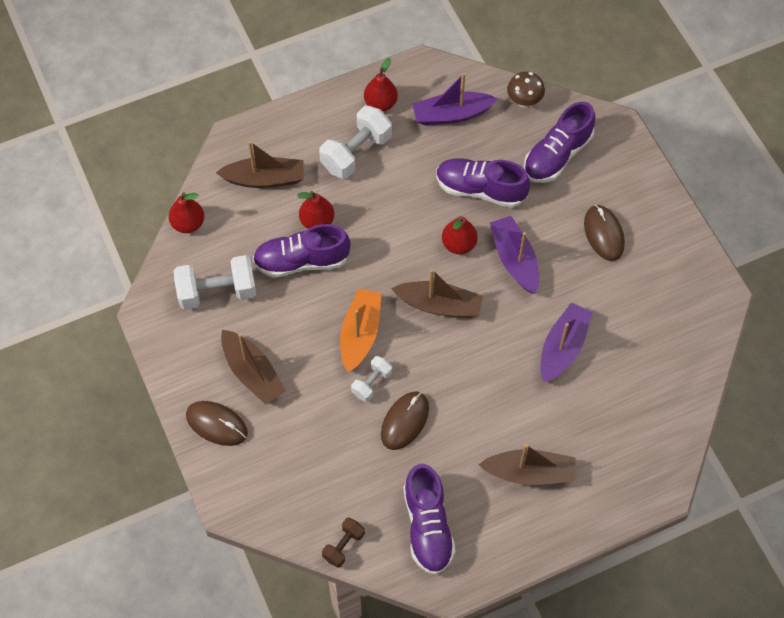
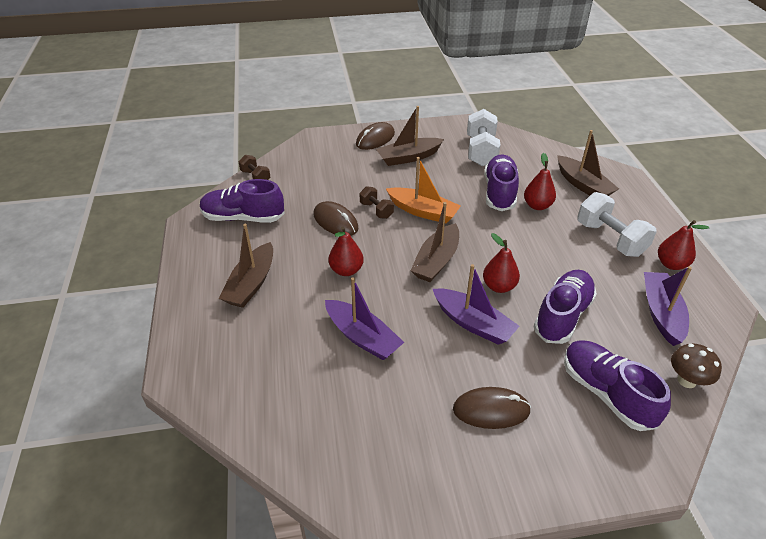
camera: 105 degrees right, 20 degrees down
(188, 223) = (543, 146): red pear -> red pear (346, 270)
(264, 179) = (583, 185): brown boat -> brown boat turned 45 degrees counterclockwise
(371, 383) = (376, 210): white dumbbell -> brown dumbbell
(514, 259) = (473, 323): purple boat -> purple boat turned 45 degrees clockwise

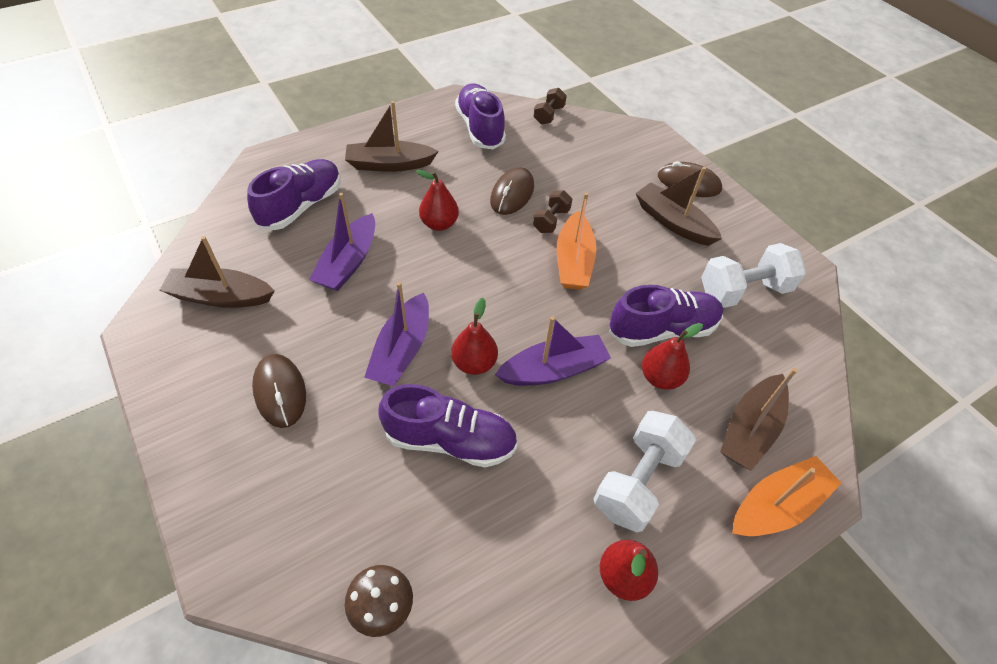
camera: 65 degrees right, 10 degrees up
(436, 261) = (490, 294): brown boat -> brown boat (220, 296)
(606, 393) = (334, 506): purple shoe -> purple shoe (301, 206)
(633, 194) = (777, 505): none -> orange boat
(661, 313) = (504, 566): purple boat -> purple boat (553, 370)

